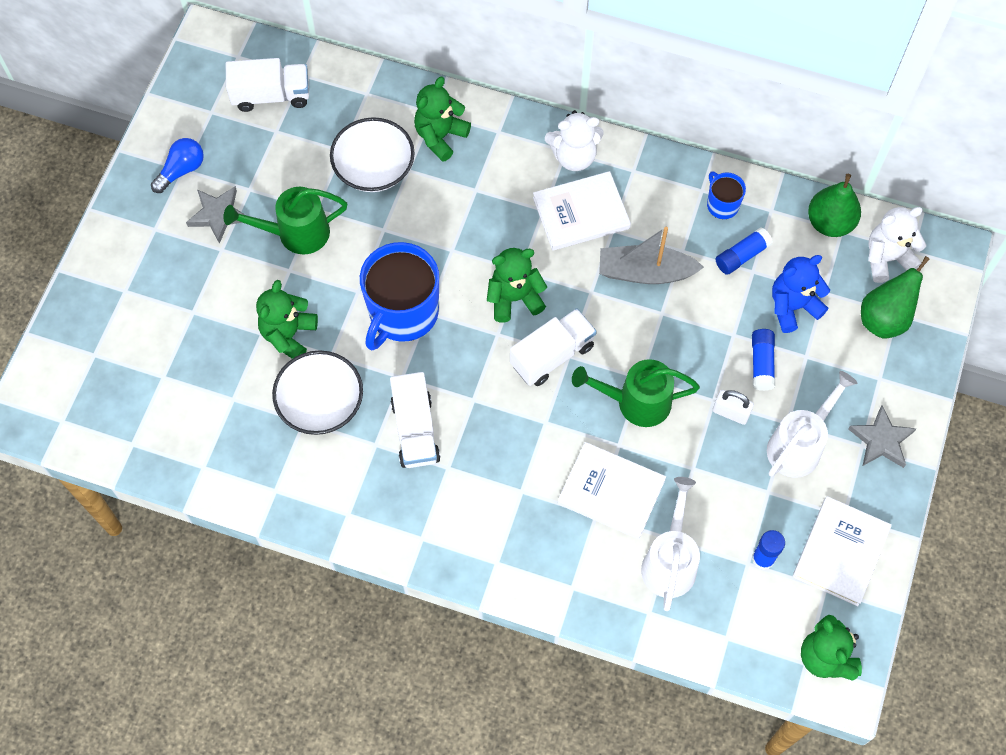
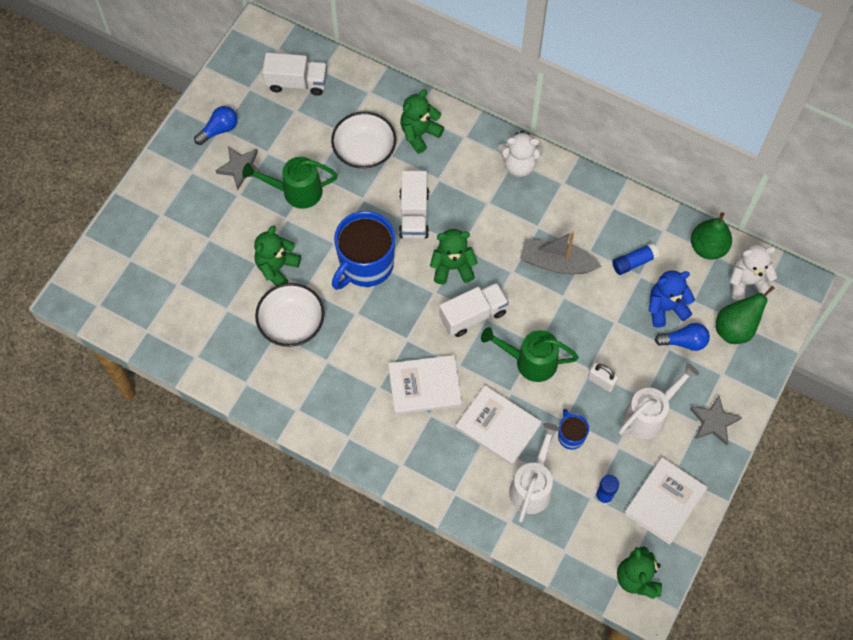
camera: 10 degrees right, 0 degrees up
(415, 430) = (358, 355): white truck -> white truck (414, 214)
(581, 213) = (516, 210): white book -> white book (424, 386)
(722, 204) = (626, 220): blue mug -> blue mug (570, 436)
(761, 363) = (632, 347): blue glue stick -> none
(824, 345) = (684, 342): none -> blue light bulb

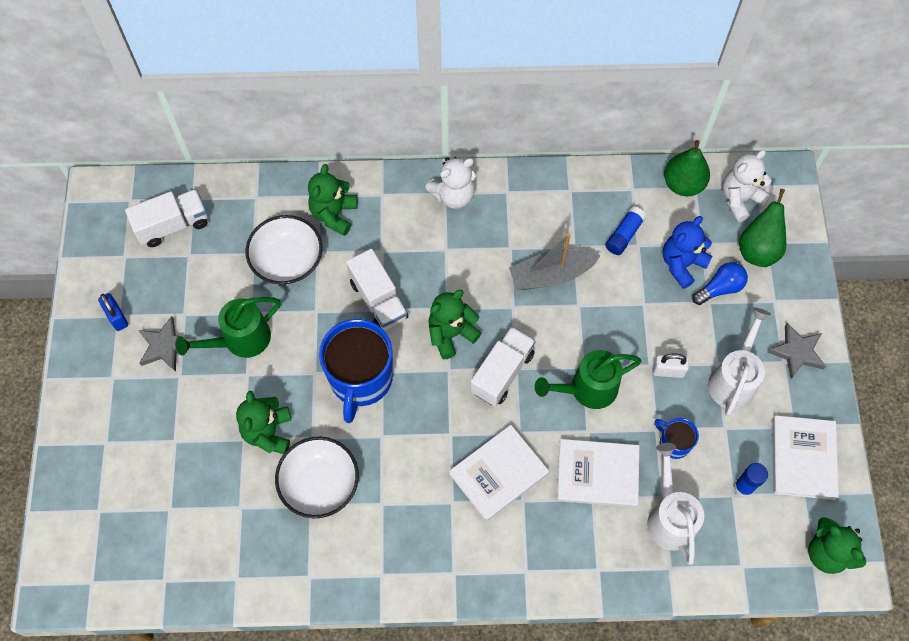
camera: 30 degrees left, 0 degrees up
(219, 130) = (117, 317): blue light bulb -> blue padlock

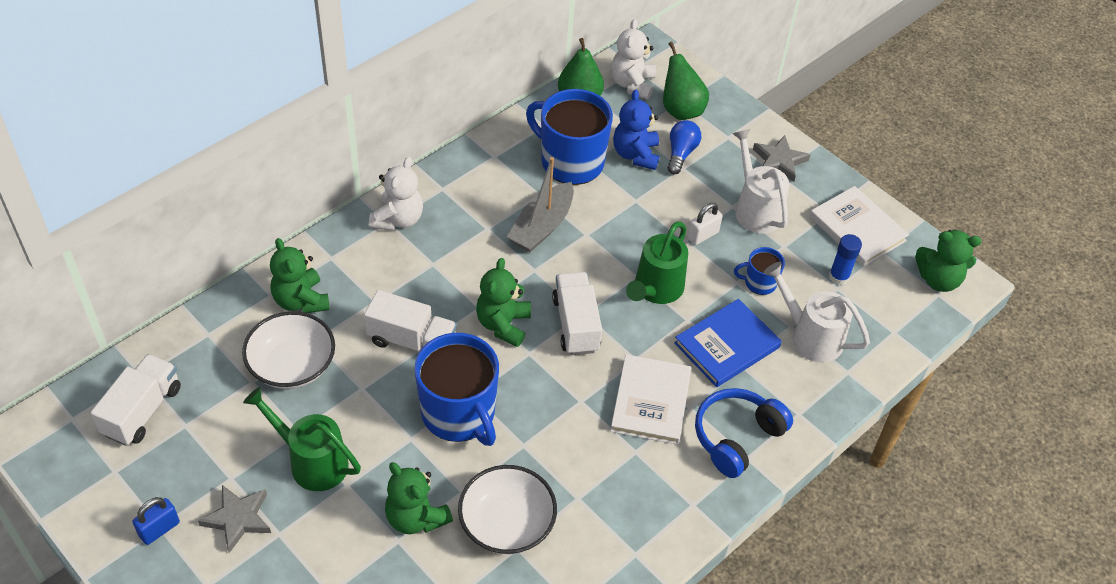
camera: 45 degrees left, 15 degrees down
(117, 317) = (159, 529): blue padlock -> blue padlock turned 60 degrees counterclockwise
(240, 340) = (311, 461): green watering can -> green watering can turned 105 degrees clockwise
(534, 550) = (736, 437): none -> blue headphones
(597, 474) = (727, 345): white book -> blue book
(624, 235) = (570, 162): blue glue stick -> blue mug

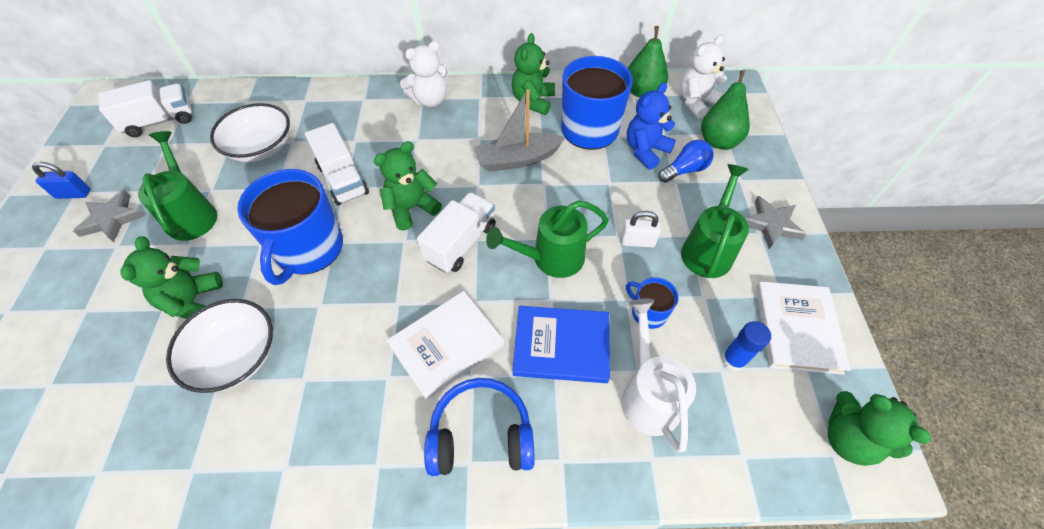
camera: 45 degrees right, 5 degrees up
(301, 300) = (315, 113): green teddy bear -> green teddy bear (533, 101)
(755, 208) = (708, 249): white watering can -> green watering can

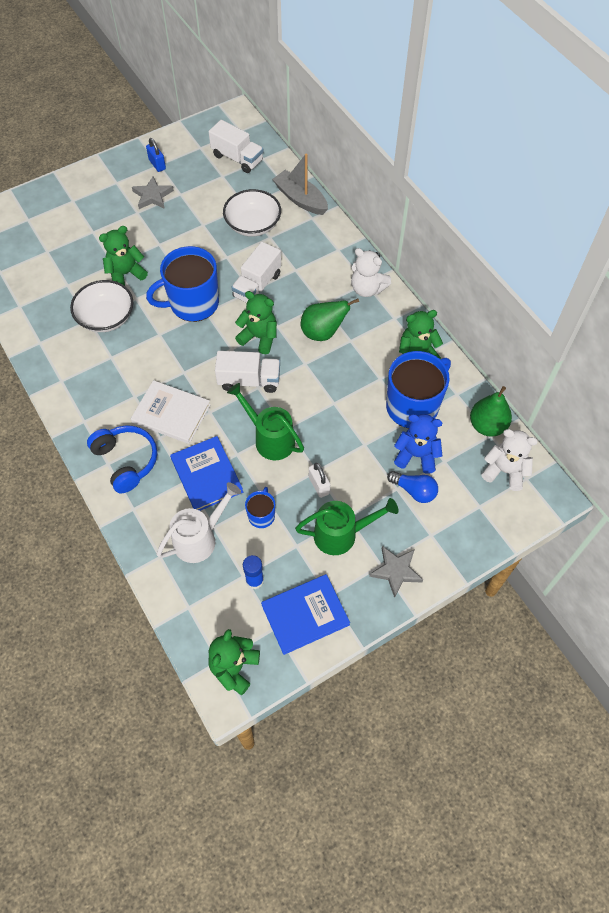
camera: 60 degrees right, 5 degrees up
(192, 214) = (180, 229): green watering can -> none
(517, 159) = (346, 375): grey boat -> grey boat (300, 199)
(718, 139) = (468, 503): green pear -> green pear (323, 332)
(797, 328) = (305, 615): white book -> blue book

